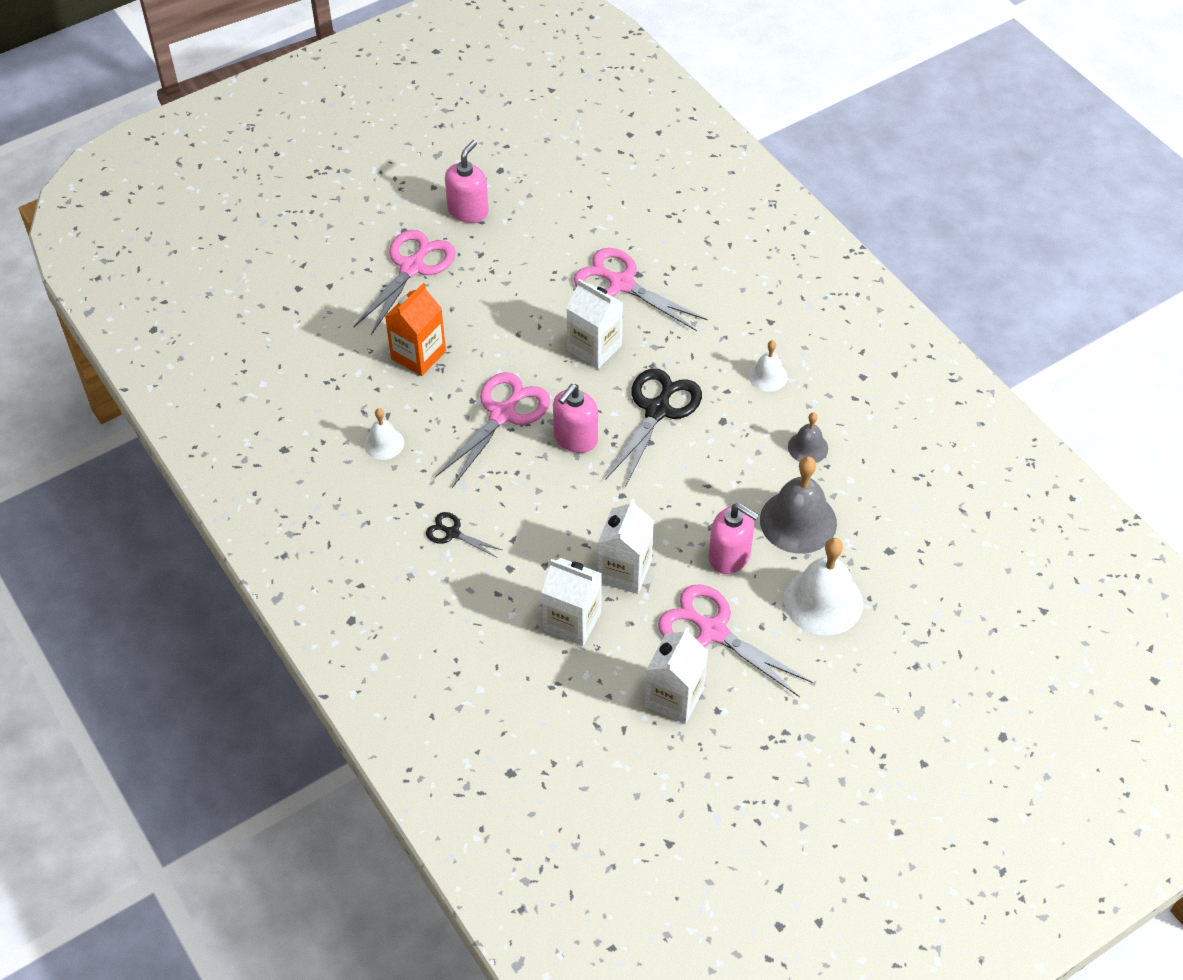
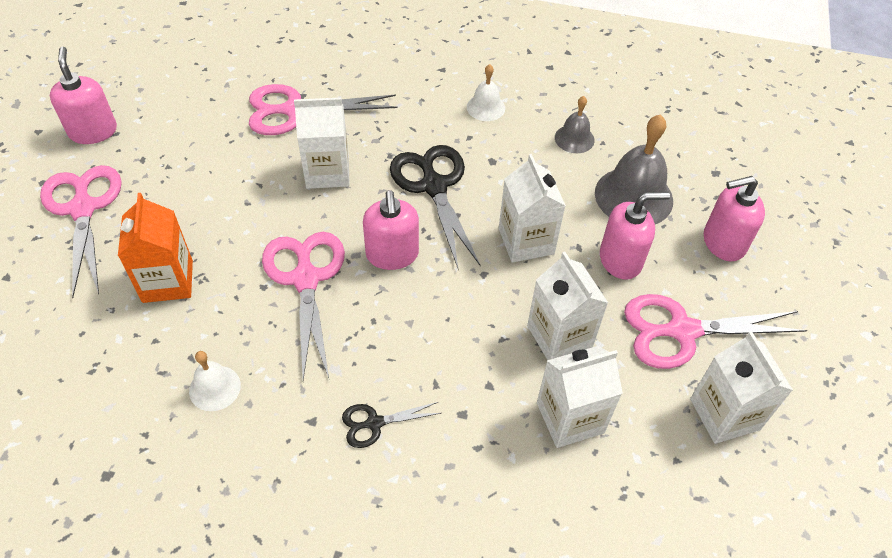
camera: 45 degrees left, 0 degrees up
(677, 495) = (526, 241): none -> white carton
(823, 601) = (723, 243): white bell -> pink soap dispenser

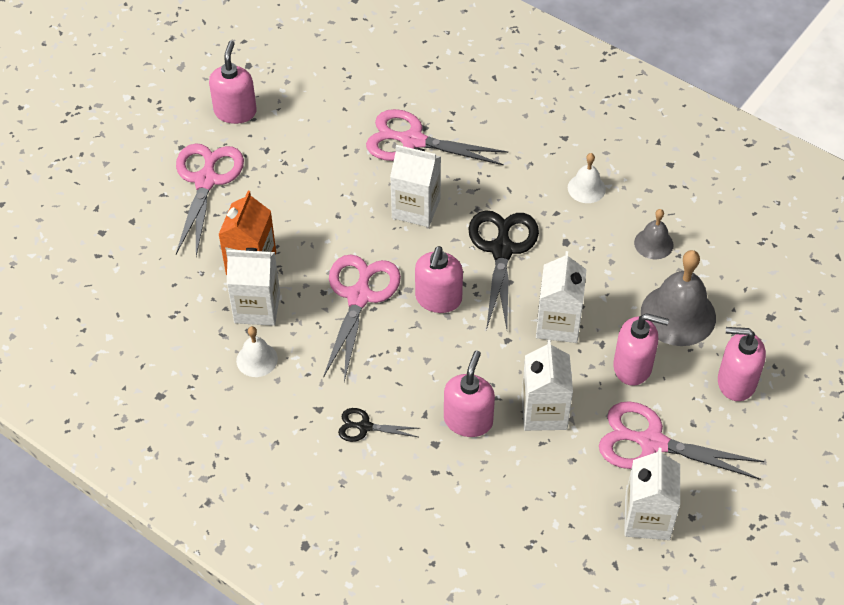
camera: 25 degrees right, 0 degrees up
(485, 374) = (468, 420): none -> pink soap dispenser
(570, 418) = (518, 476): white carton -> white carton (257, 308)

